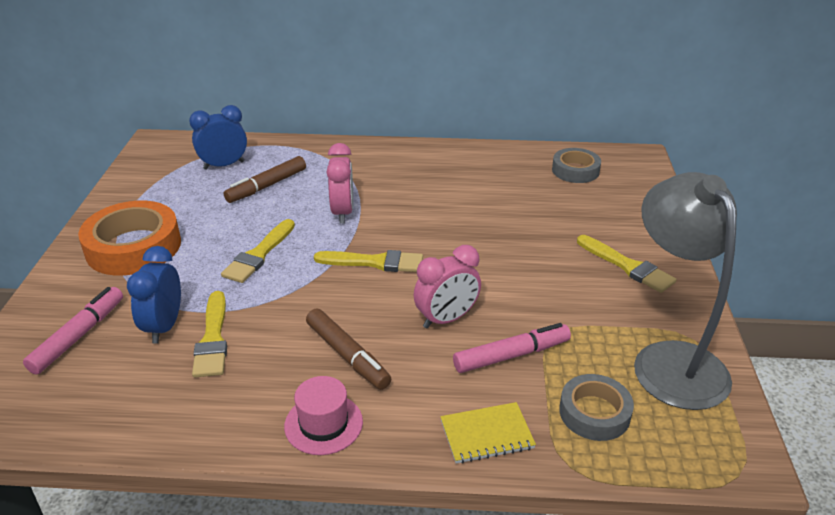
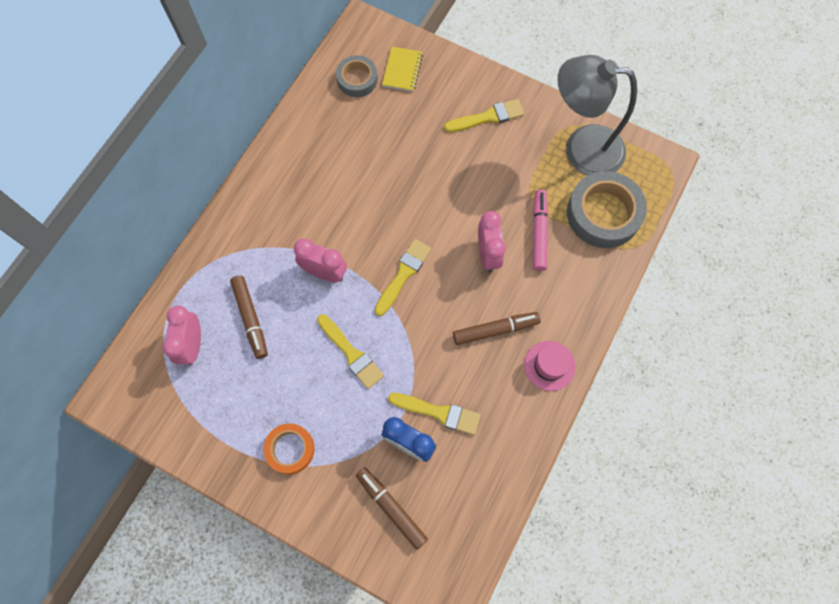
camera: 65 degrees left, 35 degrees up
(78, 336) = (391, 508): pink marker -> brown marker
(133, 247) = (290, 449): orange tape -> orange tape, size x0.59
(224, 165) = (192, 345): blue clock -> pink clock
(486, 434) = (595, 278): yellow notebook -> yellow notebook (402, 70)
(594, 413) = (603, 214): grey tape -> grey tape, size x1.70

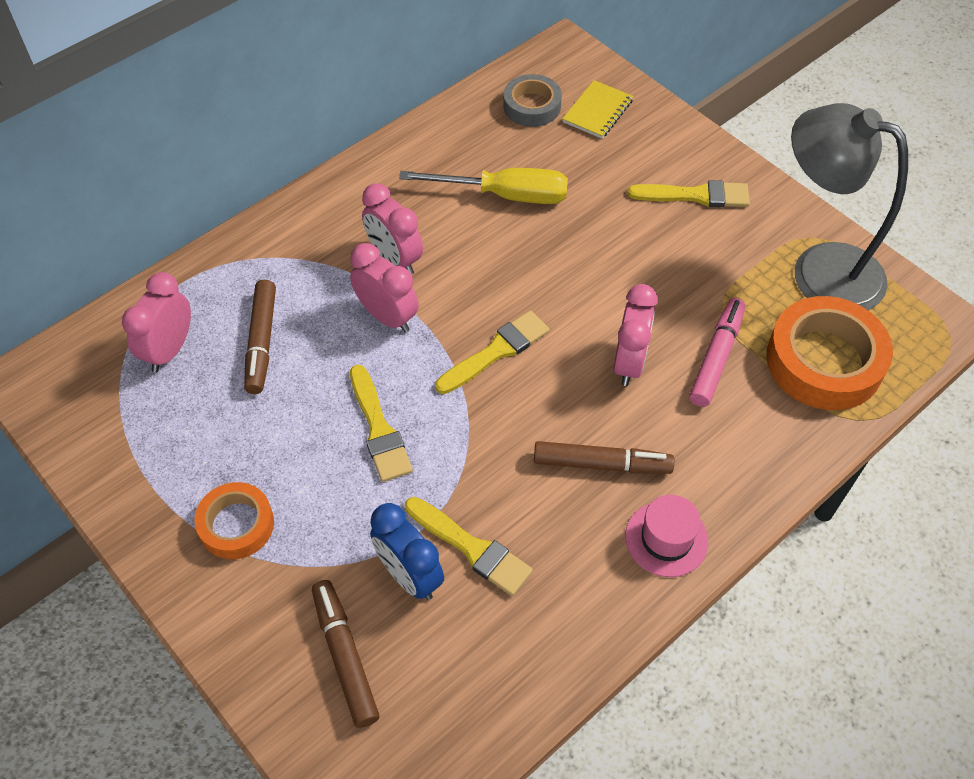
camera: 20 degrees right, 15 degrees down
(312, 228) = (395, 259): none -> pink clock
(365, 156) = (505, 195): none -> yellow screwdriver
(603, 214) = (824, 361): grey tape -> orange tape

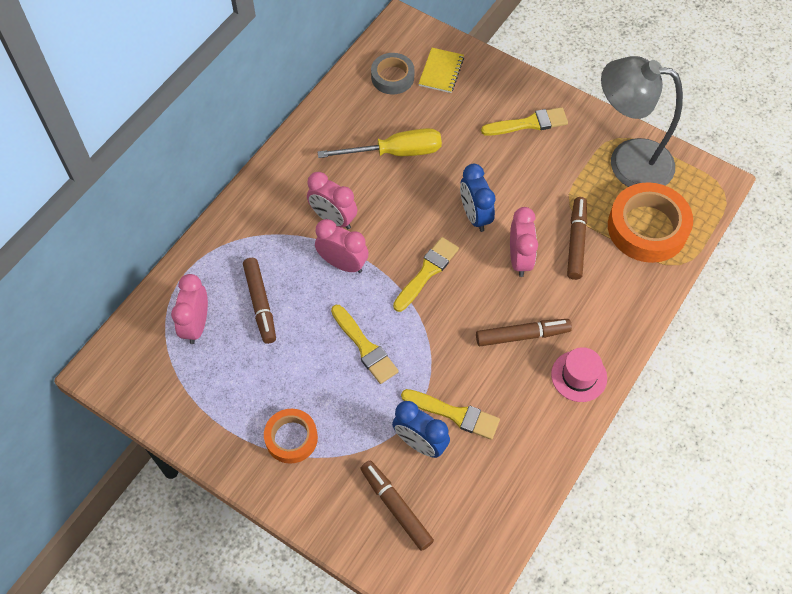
camera: 15 degrees left, 5 degrees up
(585, 294) = (475, 216): none -> blue clock
(716, 357) = (576, 242): pink marker -> brown marker

